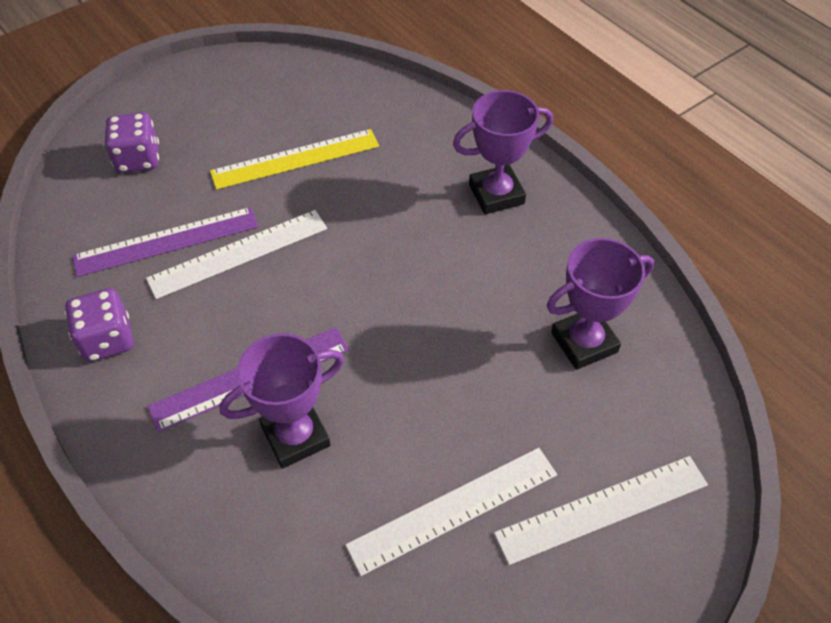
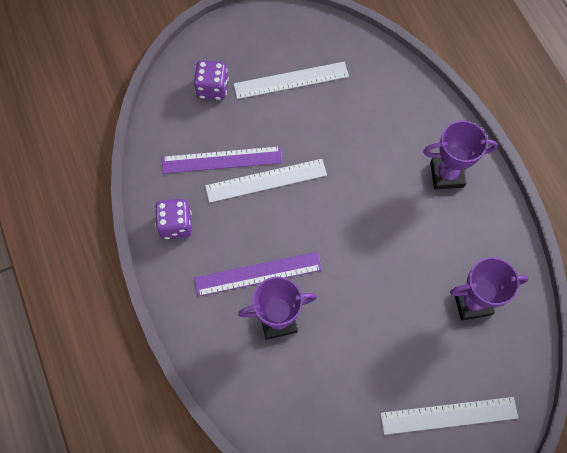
camera: 15 degrees right, 15 degrees up
(295, 159) = (317, 113): yellow ruler -> none
(453, 509) = (360, 392): white ruler -> white ruler (291, 80)

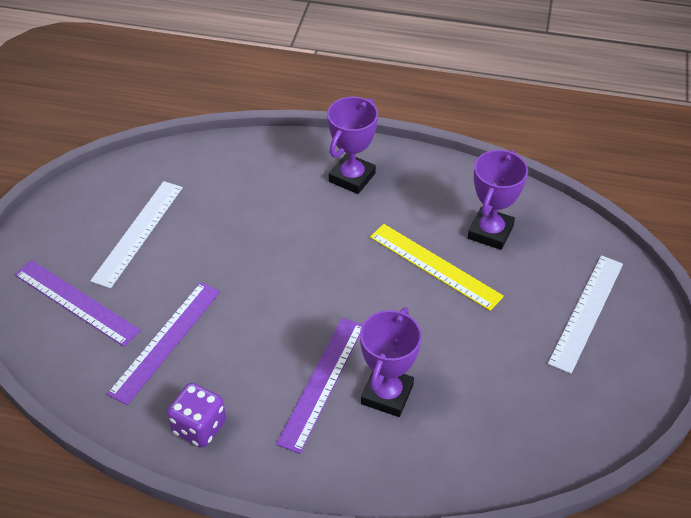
camera: 55 degrees left, 20 degrees down
(212, 88) = (76, 302): purple dice -> purple ruler
(266, 180) = (226, 316): white ruler -> none
(409, 283) = (435, 266): none -> yellow ruler

